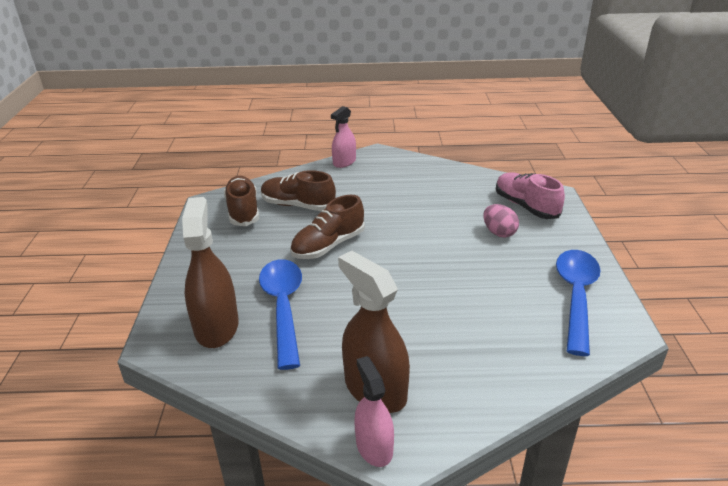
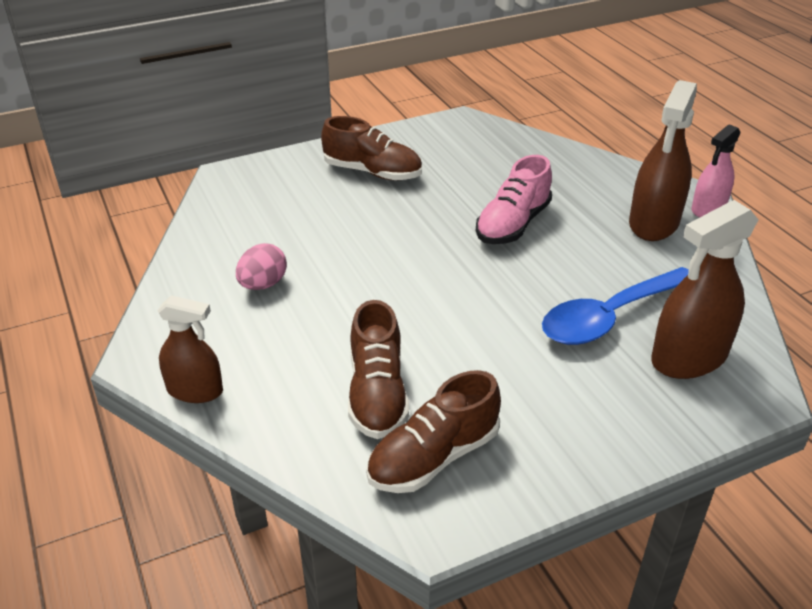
camera: 115 degrees left, 5 degrees up
(328, 245) = (463, 323): brown shoe -> brown shoe (372, 172)
(344, 162) = (195, 390): pink spray bottle -> brown spray bottle
(499, 233) = (344, 199): pink egg -> pink egg (263, 284)
(526, 206) = (270, 189): pink shoe -> pink shoe (512, 224)
(576, 296) = (432, 144): blue spoon -> none

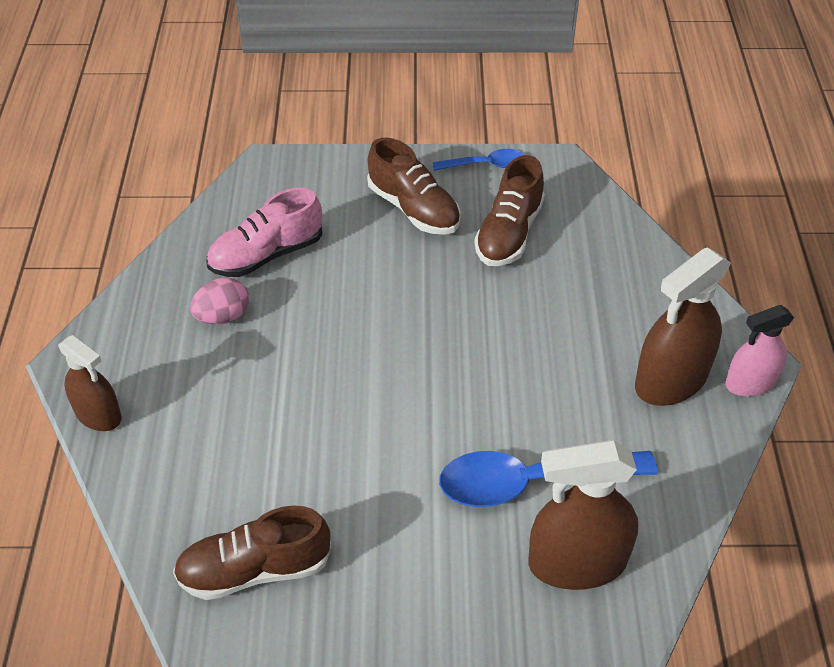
camera: 25 degrees right, 10 degrees up
(377, 394) = (249, 481): brown shoe -> brown shoe (509, 233)
(407, 132) = (485, 165): none -> blue spoon
(512, 224) = (513, 328): pink shoe -> pink shoe (266, 255)

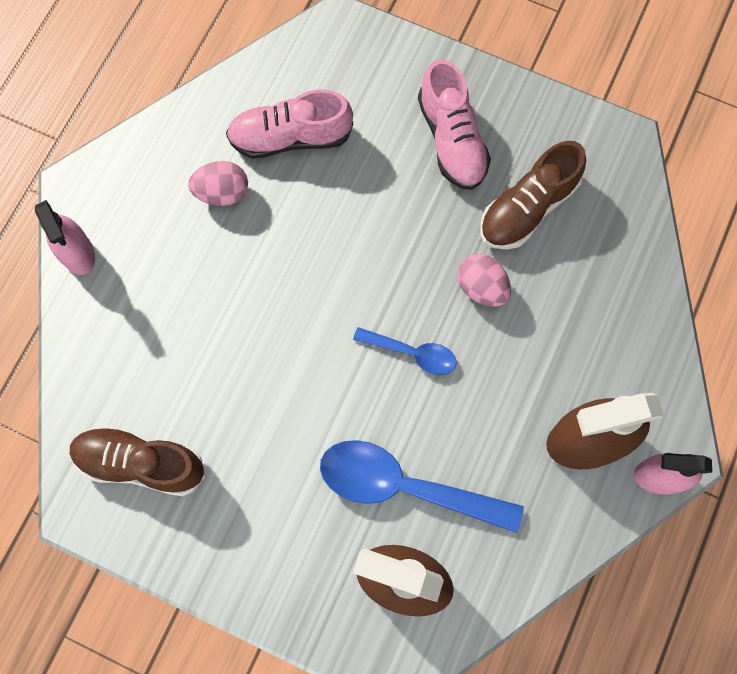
camera: 25 degrees right, 25 degrees up
(98, 414) = (77, 253): brown spray bottle -> pink spray bottle
(413, 209) = (452, 139): brown shoe -> pink shoe
(485, 165) = (549, 113): blue spoon -> blue spoon (412, 353)
(505, 302) = (481, 287): none -> pink egg

